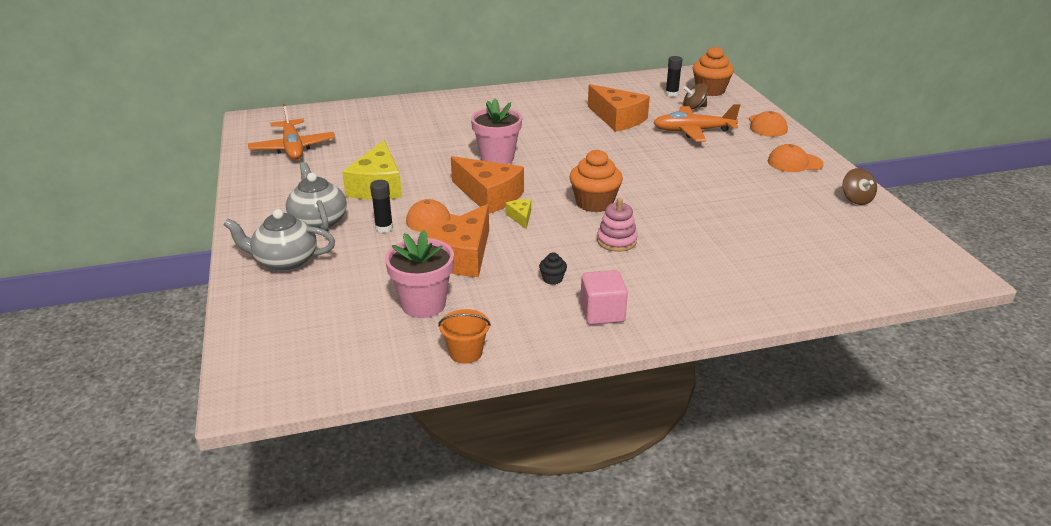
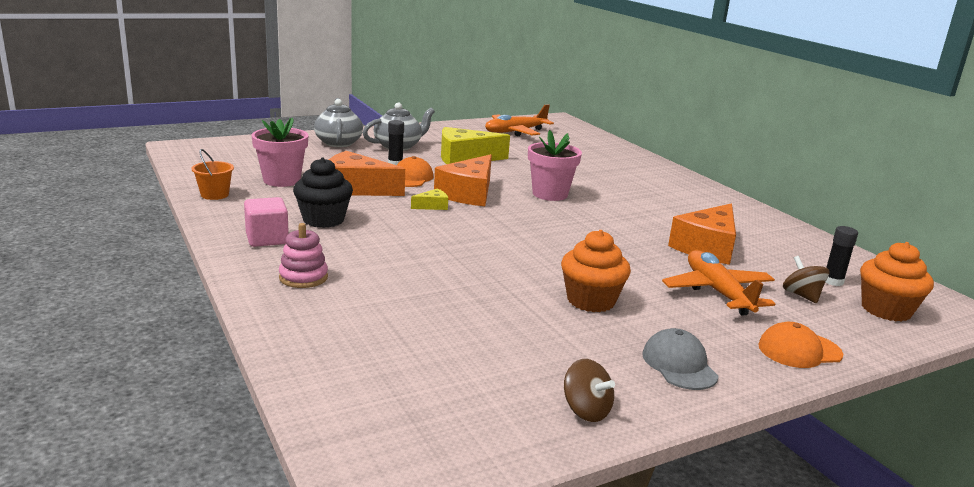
camera: 75 degrees right, 10 degrees down
(552, 279) = (323, 220): black cupcake -> black cupcake, size x2.17
(594, 203) = (477, 235): orange cupcake -> orange cupcake (591, 301)
(616, 241) = (400, 245): pink stacking toy -> pink stacking toy (303, 277)
(794, 163) = (679, 365): orange cap -> grey cap
(856, 199) = (586, 410): brown spinning top -> brown spinning top turned 105 degrees counterclockwise

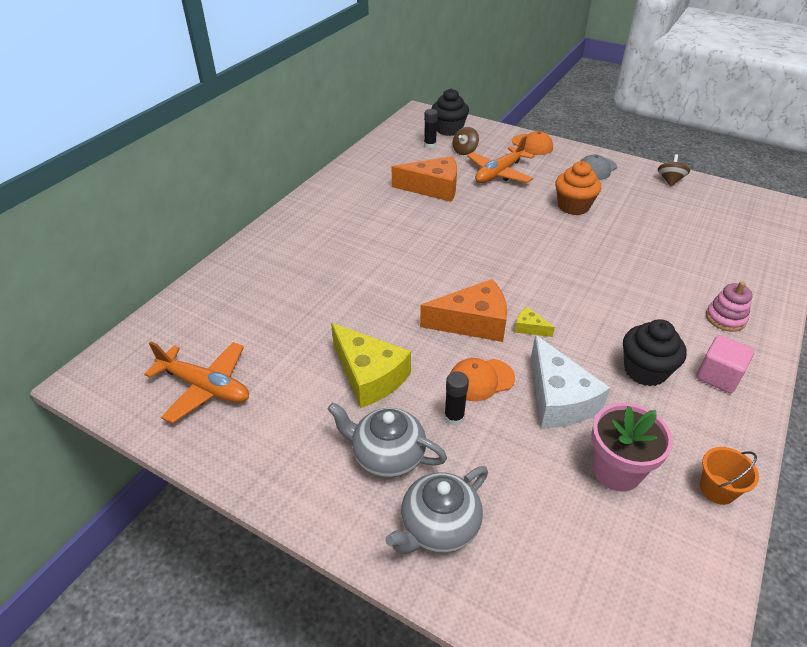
camera: 120 degrees left, 20 degrees up
(356, 188) = (558, 398): orange cheese -> white cheese
(550, 194) = (413, 279): pink flower pot -> none
(886, 310) = (449, 129): orange cupcake -> black cupcake

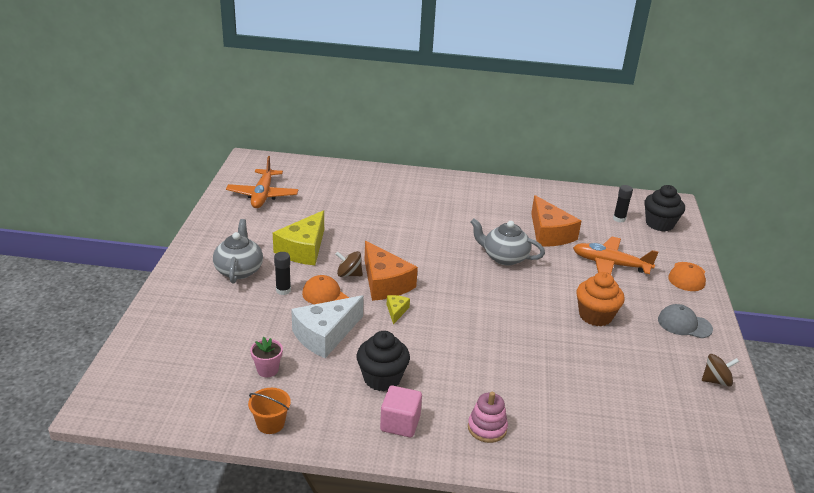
camera: 65 degrees right, 10 degrees down
(438, 526) = (193, 299): grey teapot -> grey teapot (504, 257)
(464, 151) = (629, 239): brown spinning top -> brown spinning top (349, 274)
(616, 470) = (267, 370): pink flower pot -> pink flower pot, size x0.57

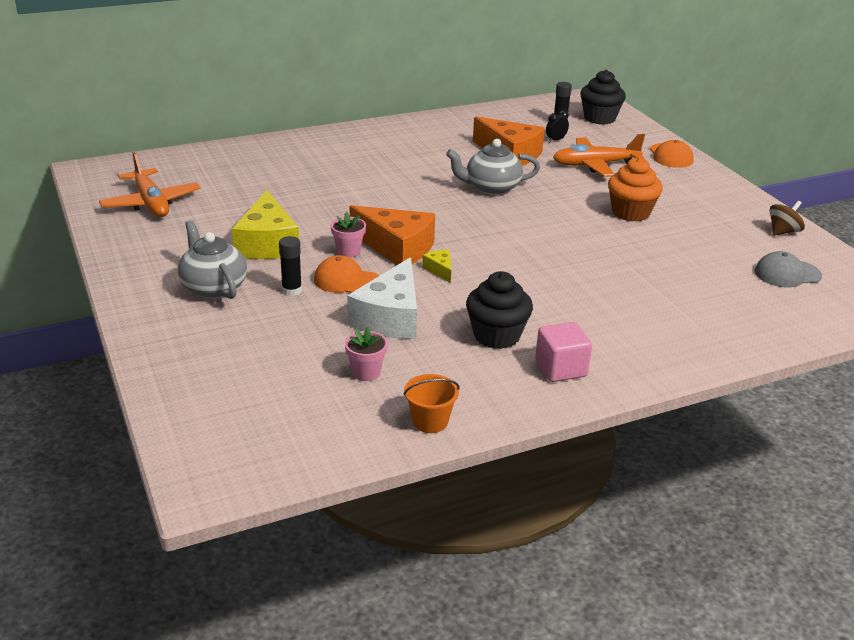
camera: 30 degrees left, 0 degrees up
(349, 274) = (348, 252): brown spinning top -> pink flower pot
(487, 428) = (644, 341): pink stacking toy -> none
(600, 232) = (555, 140): none -> black clock
(684, 324) = (710, 195): grey cap -> grey cap (787, 274)

